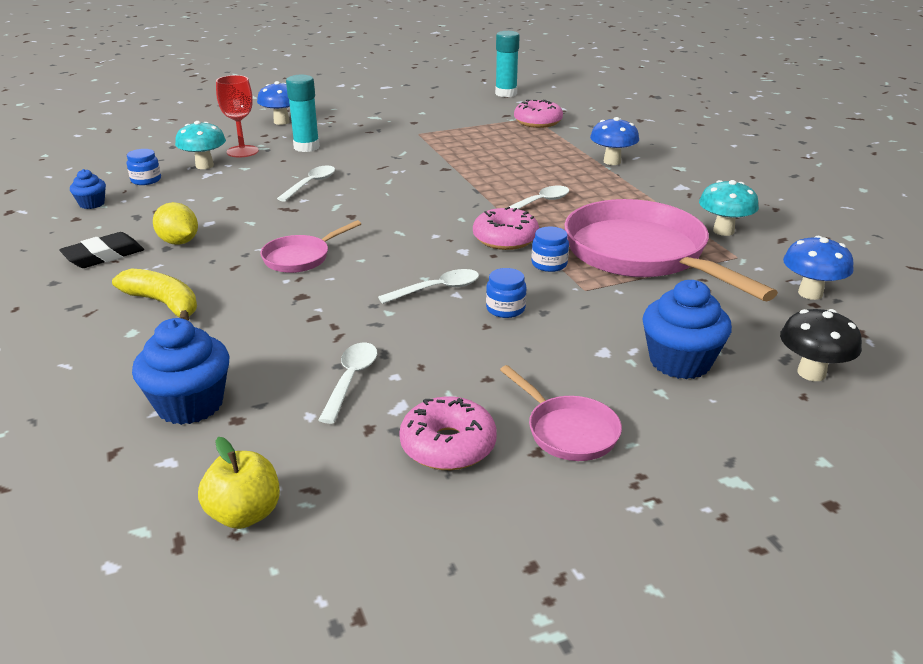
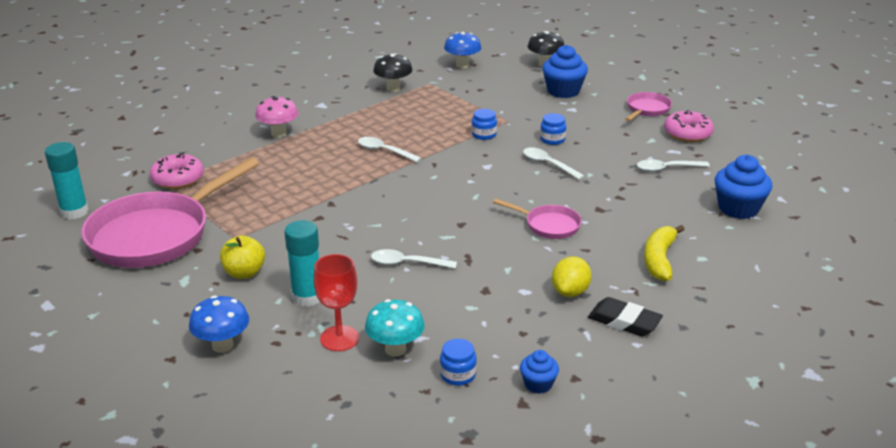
camera: 110 degrees left, 0 degrees up
(244, 514) = (783, 168): yellow apple -> yellow apple (244, 273)
(505, 239) = (457, 154): pink donut -> none
(612, 162) = (278, 133): blue mushroom -> pink mushroom
(641, 255) = (448, 109): pink pan -> pink pan (156, 235)
(723, 231) = (393, 88): turquoise mushroom -> black mushroom

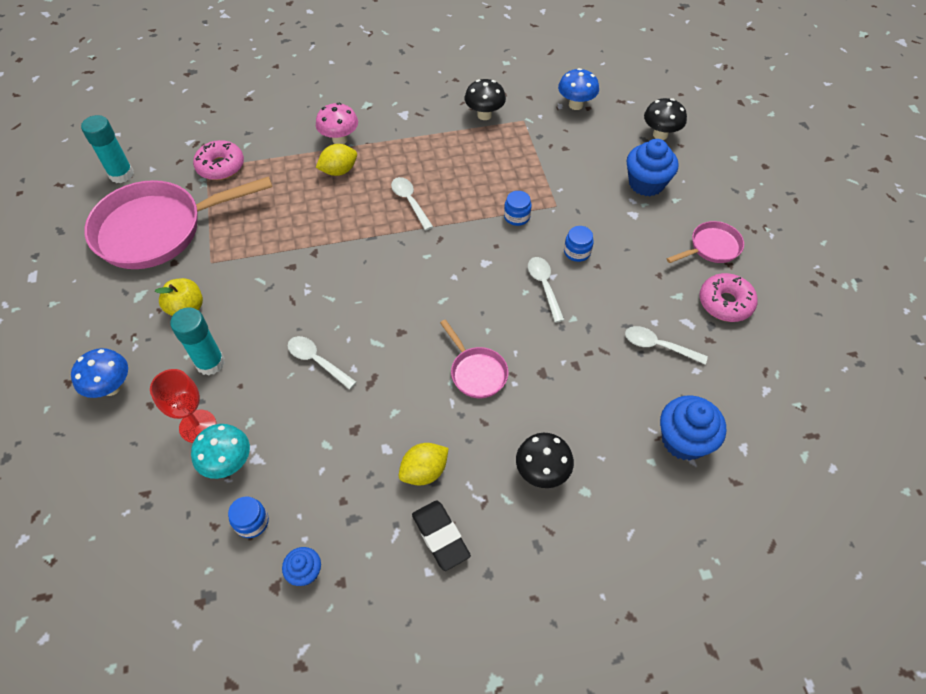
camera: 30 degrees right, 25 degrees up
(299, 151) = (339, 171): none -> yellow lemon
(659, 259) = (542, 472): yellow banana -> black mushroom

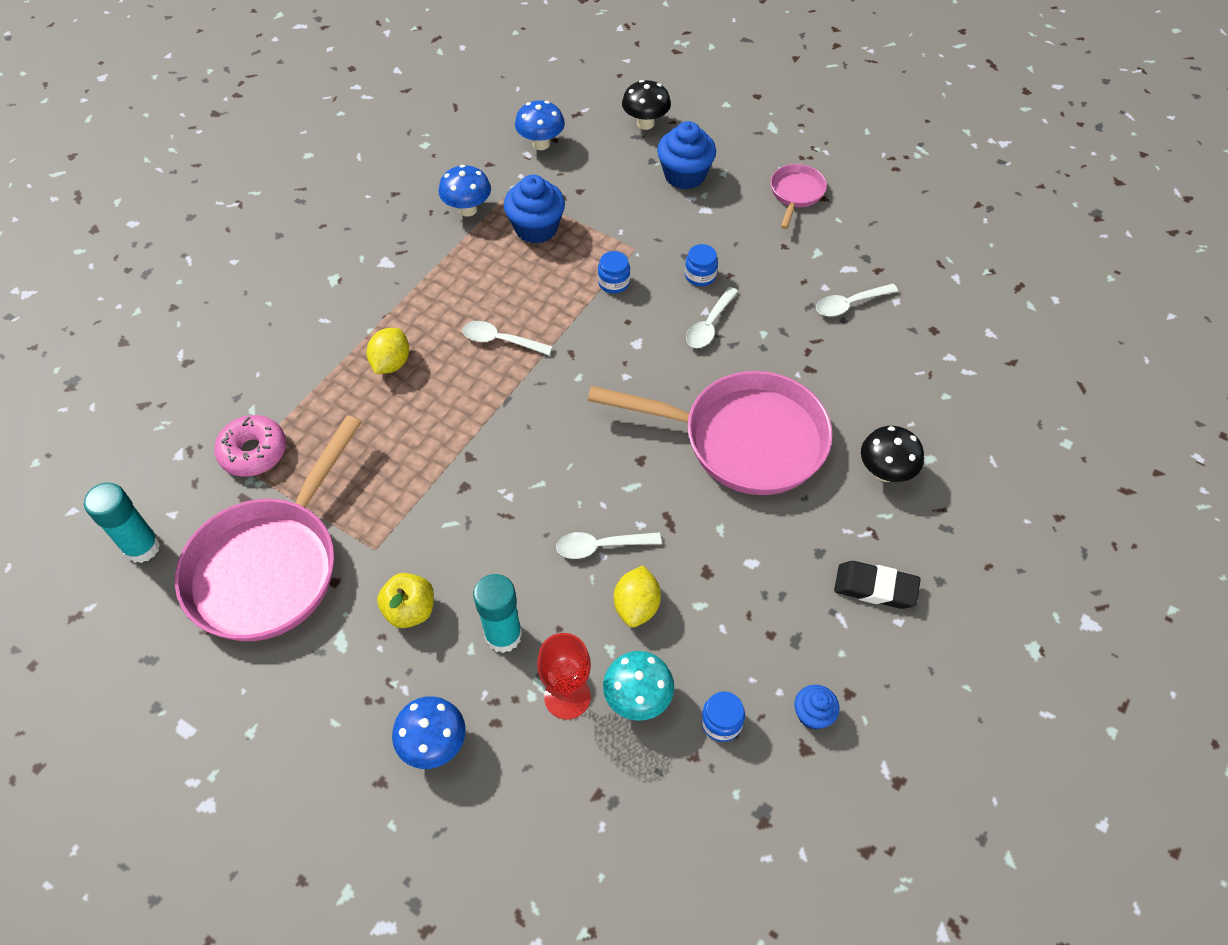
camera: 45 degrees left, 0 degrees up
(340, 139) = (351, 333): pink mushroom -> none
(424, 471) = (802, 552): yellow lemon -> yellow lemon (636, 606)
(476, 372) = (744, 439): pink pan -> pink pan, size x2.15
(484, 115) = (468, 209): black mushroom -> blue mushroom
(544, 286) = (709, 325): white spoon -> white spoon turned 90 degrees counterclockwise
(684, 440) = (948, 361): blue cupcake -> blue cupcake (536, 228)
(725, 303) = (856, 232): pink donut -> none

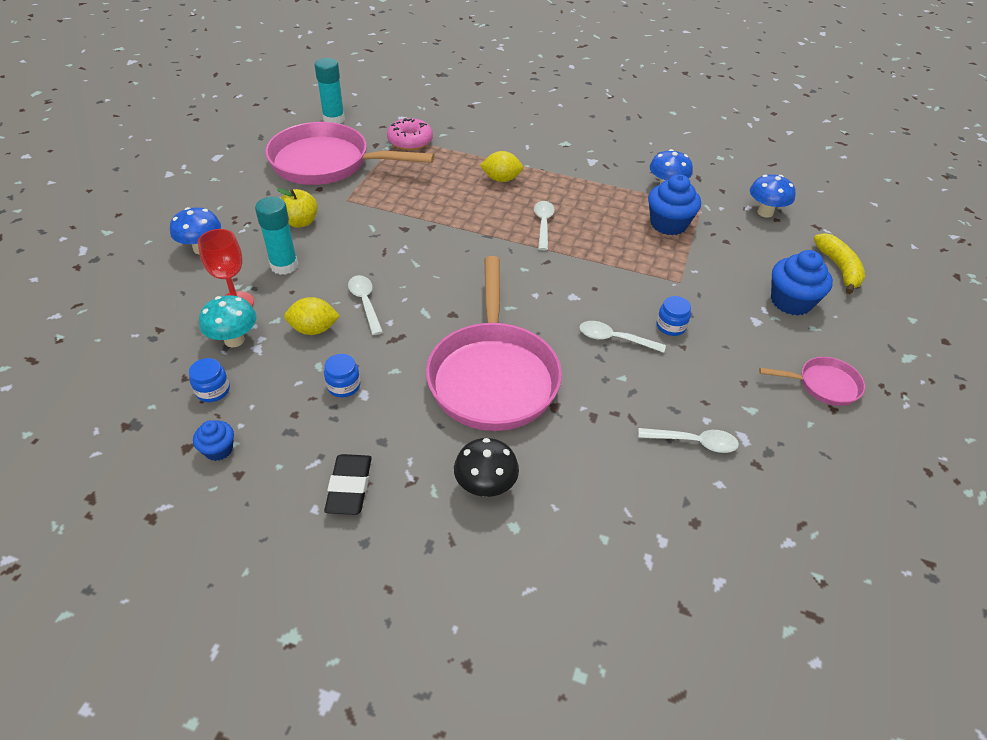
camera: 75 degrees right, 10 degrees down
(614, 282) = (633, 274): blue jar -> blue jar (343, 386)
(645, 123) = (839, 268): black mushroom -> yellow banana
(850, 304) = (694, 442): white spoon -> white spoon turned 135 degrees clockwise

